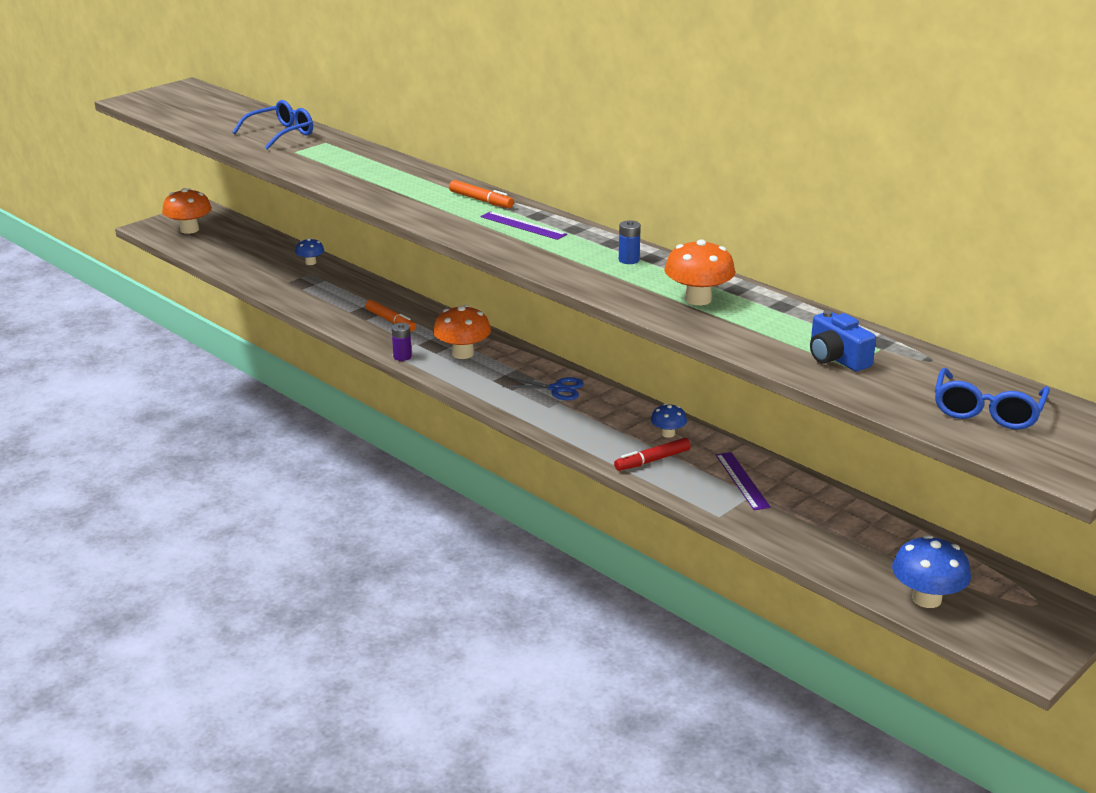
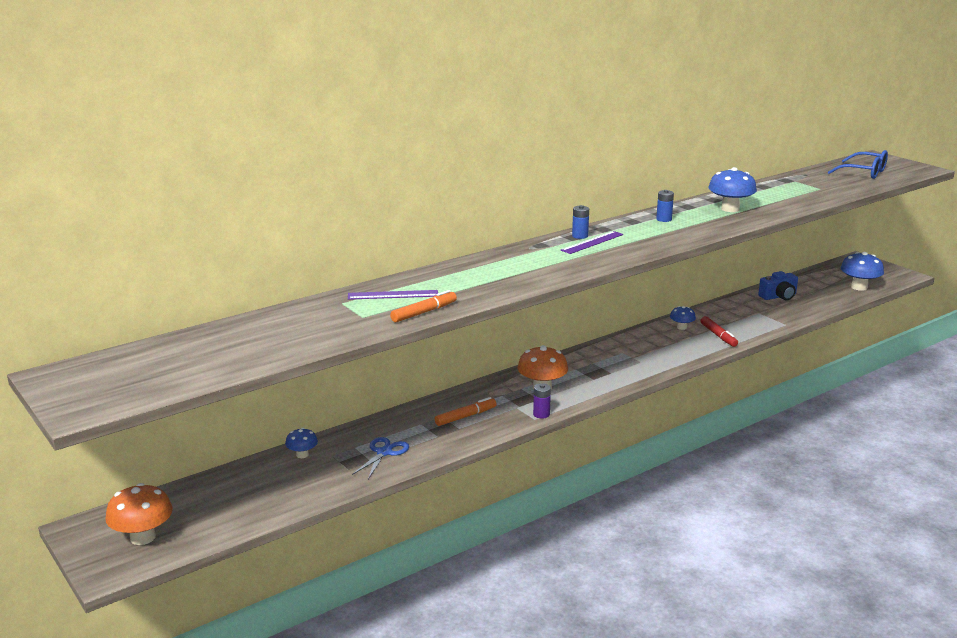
camera: 80 degrees left, 5 degrees down
(280, 134) = (299, 323): blue glasses -> none
(481, 200) = (532, 252): orange marker -> orange marker (424, 312)
(543, 219) = (580, 236): none -> blue battery
(557, 389) = (611, 357): blue scissors -> blue scissors (384, 452)
(698, 299) = (730, 209): orange mushroom -> blue mushroom
(742, 480) = (742, 313): purple ruler -> purple ruler (393, 295)
(836, 358) = (809, 190): blue camera -> blue camera (778, 296)

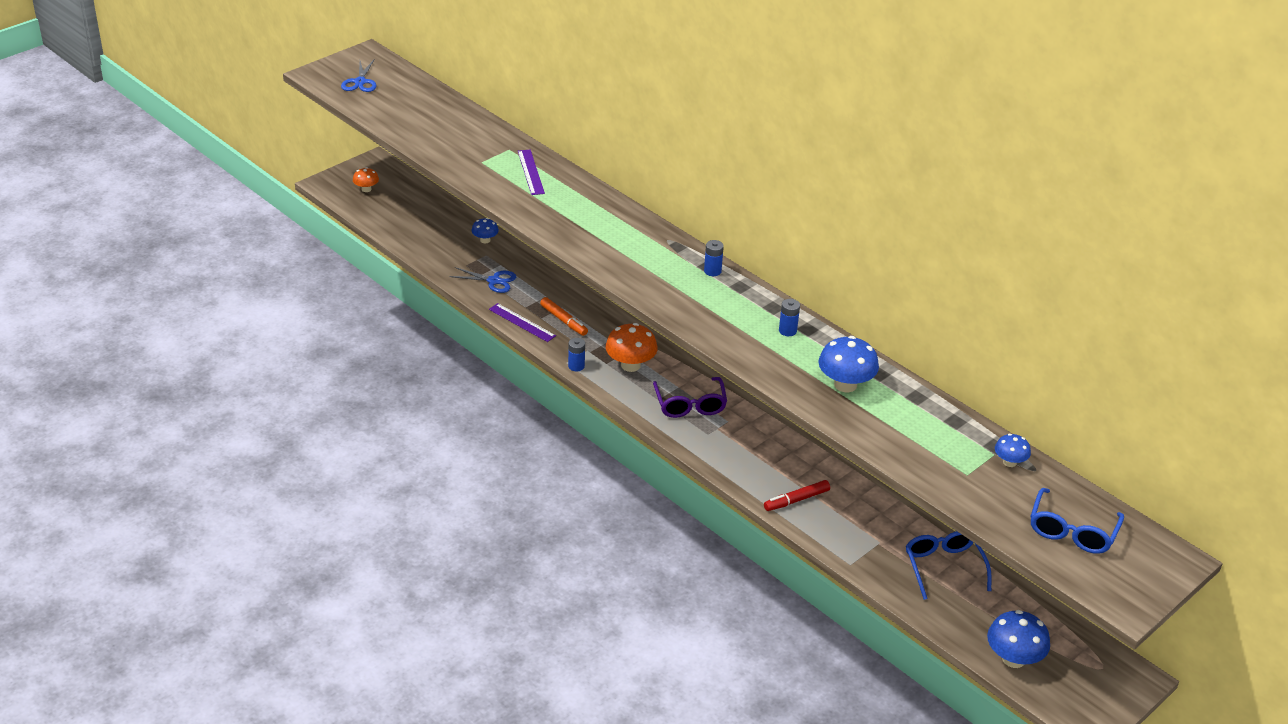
camera: 80 degrees right, 15 degrees up
(126, 381) = (360, 82): none -> blue scissors
(143, 537) = (366, 189): orange mushroom -> orange mushroom, size x0.57
(424, 312) = (494, 190): orange marker -> none
(541, 414) = (576, 366): purple battery -> blue battery
(592, 242) = (694, 279): purple ruler -> purple ruler (522, 322)
(600, 366) = (690, 404): none -> purple glasses
(681, 327) = (811, 470): blue mushroom -> blue mushroom (1009, 462)
(778, 296) = (944, 567): blue camera -> blue glasses

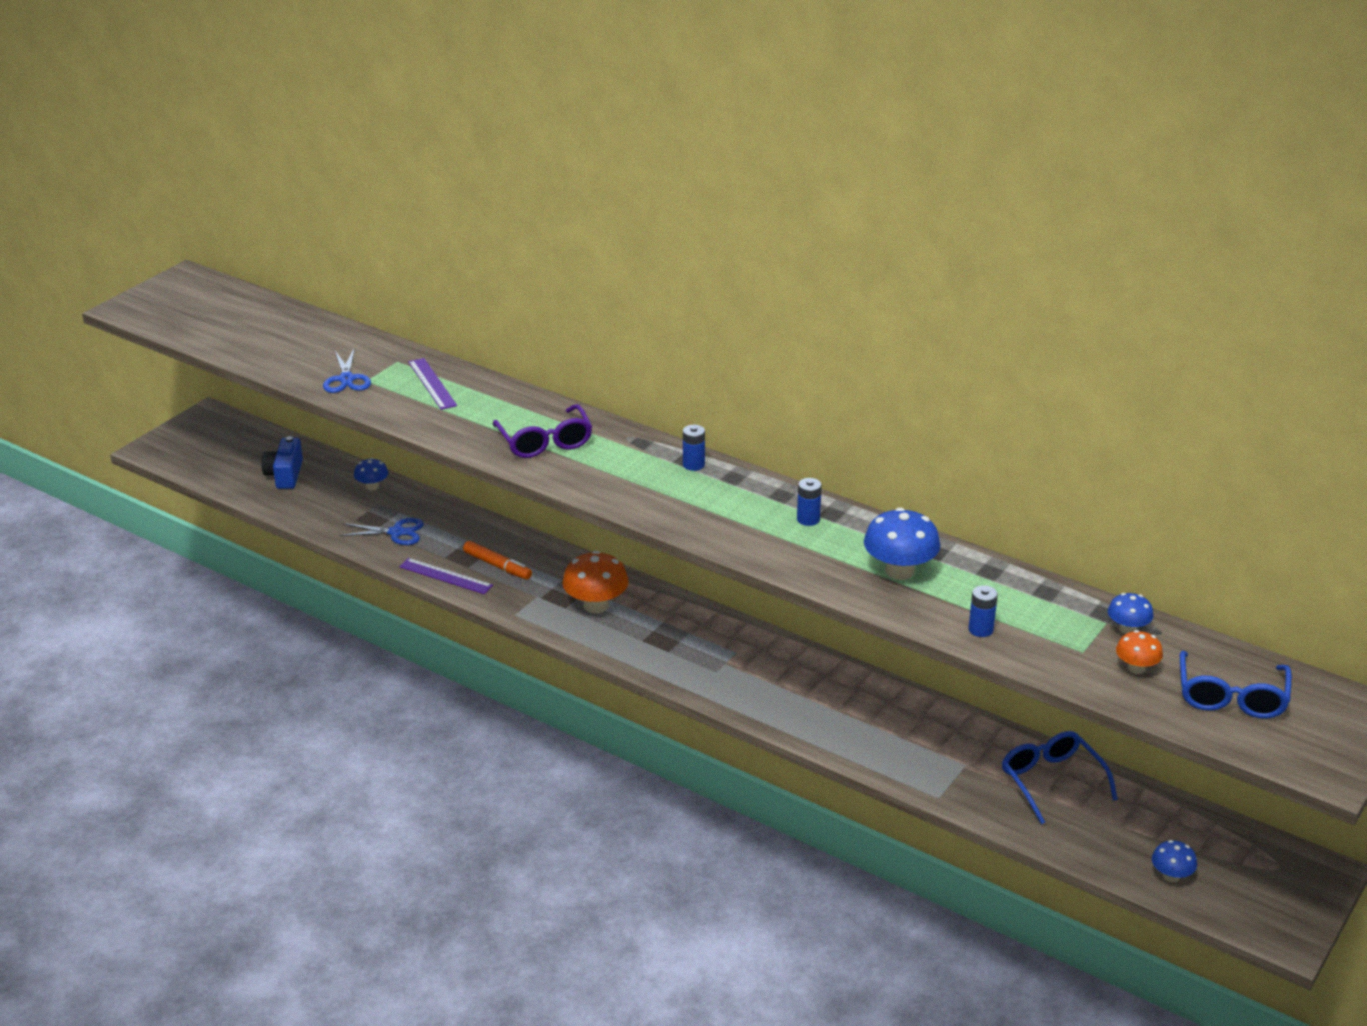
camera: 10 degrees left, 5 degrees down
(360, 82) = (185, 310): blue scissors -> blue scissors (346, 379)
(366, 189) = (205, 448): orange mushroom -> orange mushroom (1136, 668)
(421, 220) = (285, 475): none -> blue camera
(576, 366) = (528, 617): blue battery -> blue battery (980, 629)
(690, 404) = (683, 640): purple glasses -> purple glasses (545, 441)
(796, 500) = (848, 732): red marker -> none
(1013, 658) = (1171, 876): blue mushroom -> blue mushroom, size x0.57

